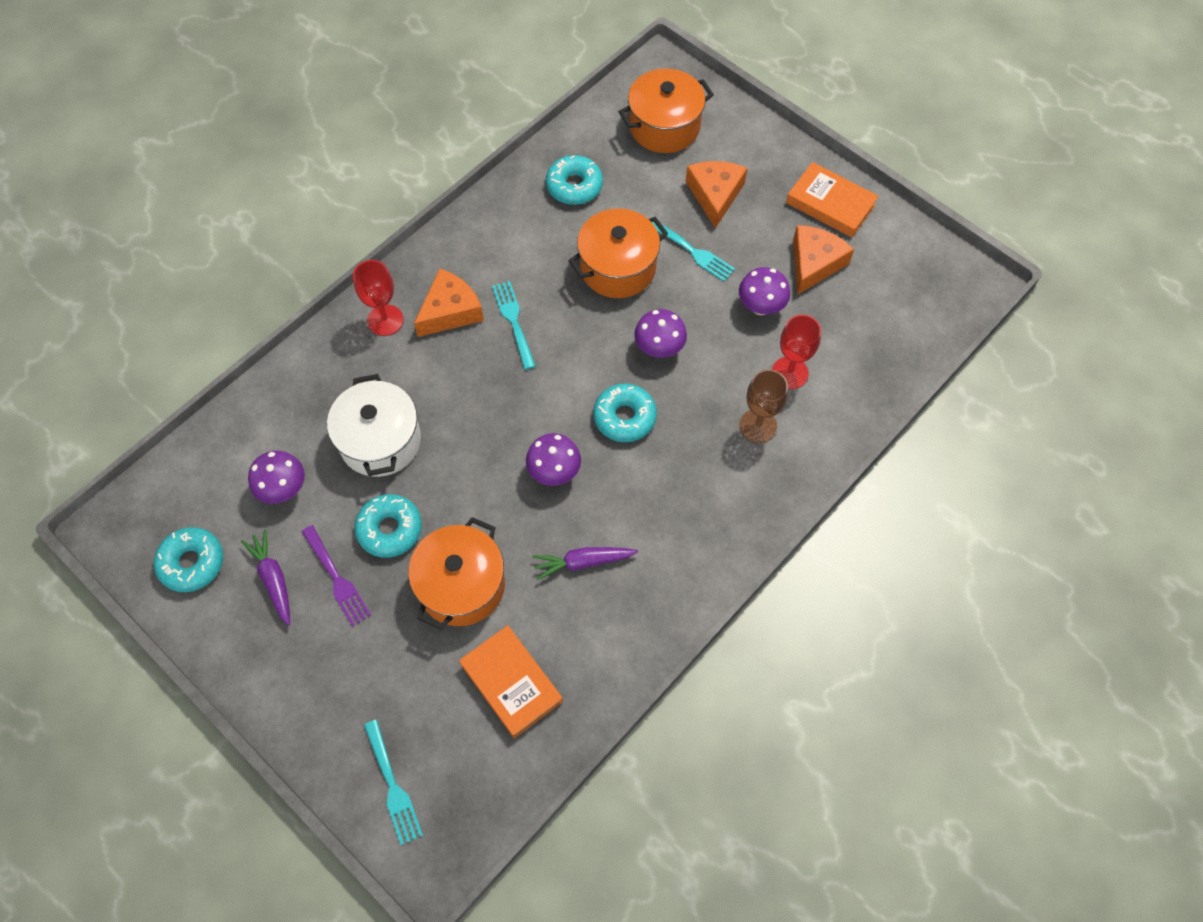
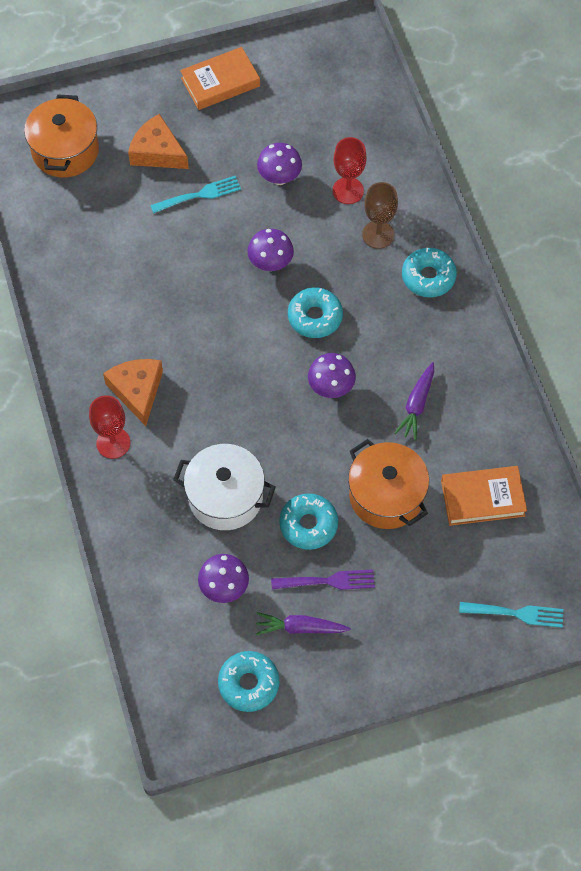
camera: 60 degrees left, 0 degrees up
(513, 321) = (178, 350): turquoise fork -> none
(574, 186) = (78, 243): turquoise donut -> turquoise donut (428, 277)
(618, 268) = (178, 253): orange pot -> none
(814, 263) = (265, 123): orange cheese -> none

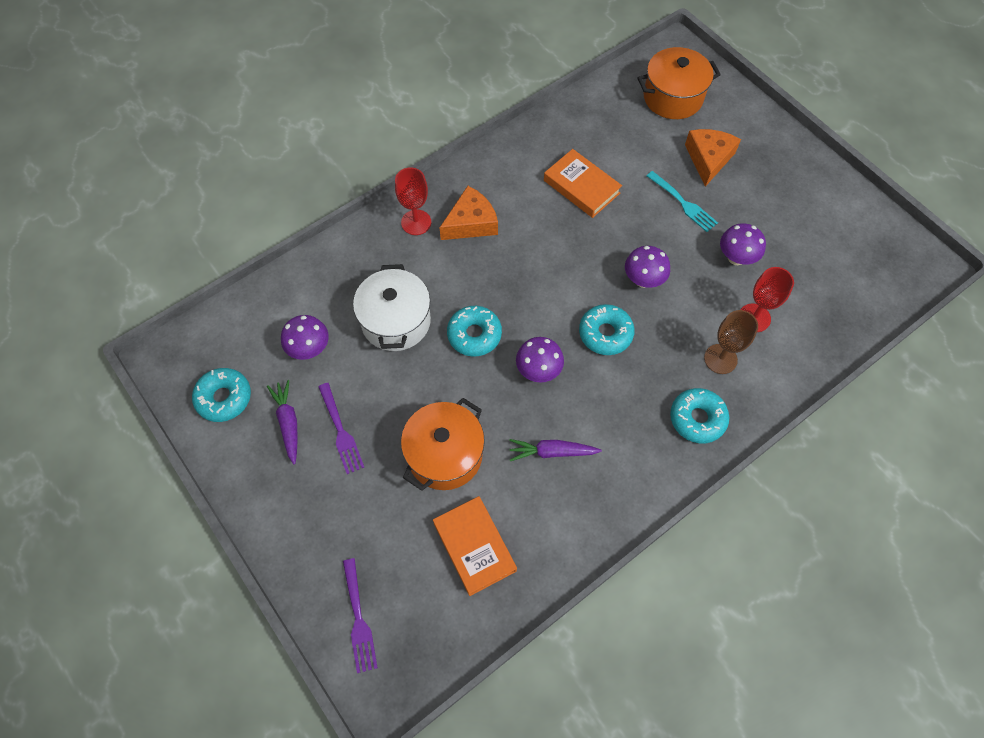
camera: 70 degrees right, 0 degrees up
(220, 82) = (807, 180): orange book -> orange book (581, 187)
(308, 524) = (392, 397): turquoise donut -> turquoise donut (474, 335)
(516, 613) = (358, 619): turquoise fork -> purple fork

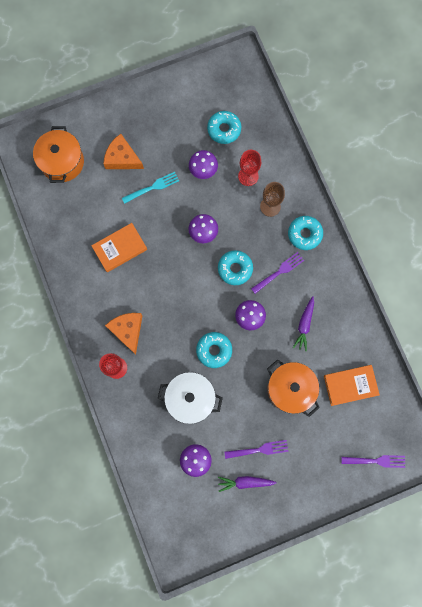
camera: 75 degrees left, 15 degrees up
(224, 398) = (217, 521): turquoise donut -> turquoise donut (224, 129)
(623, 396) = (279, 272): none -> purple fork

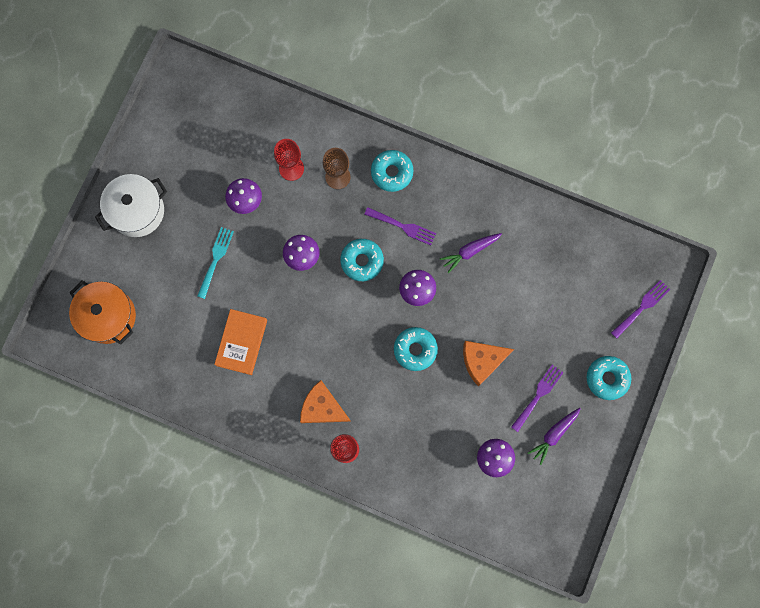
camera: 45 degrees left, 0 degrees up
(122, 158) = (161, 260): orange cheese -> orange cheese (482, 361)
(190, 398) = (437, 411): white pot -> white pot (137, 211)
(224, 129) = (227, 147): turquoise donut -> turquoise donut (607, 378)
(279, 272) = (403, 226): purple fork -> purple fork turned 105 degrees clockwise
(290, 389) = (512, 318): orange pot -> none
(304, 325) = (470, 251): purple carrot -> purple carrot turned 90 degrees clockwise
(350, 385) = (558, 265): orange book -> none

